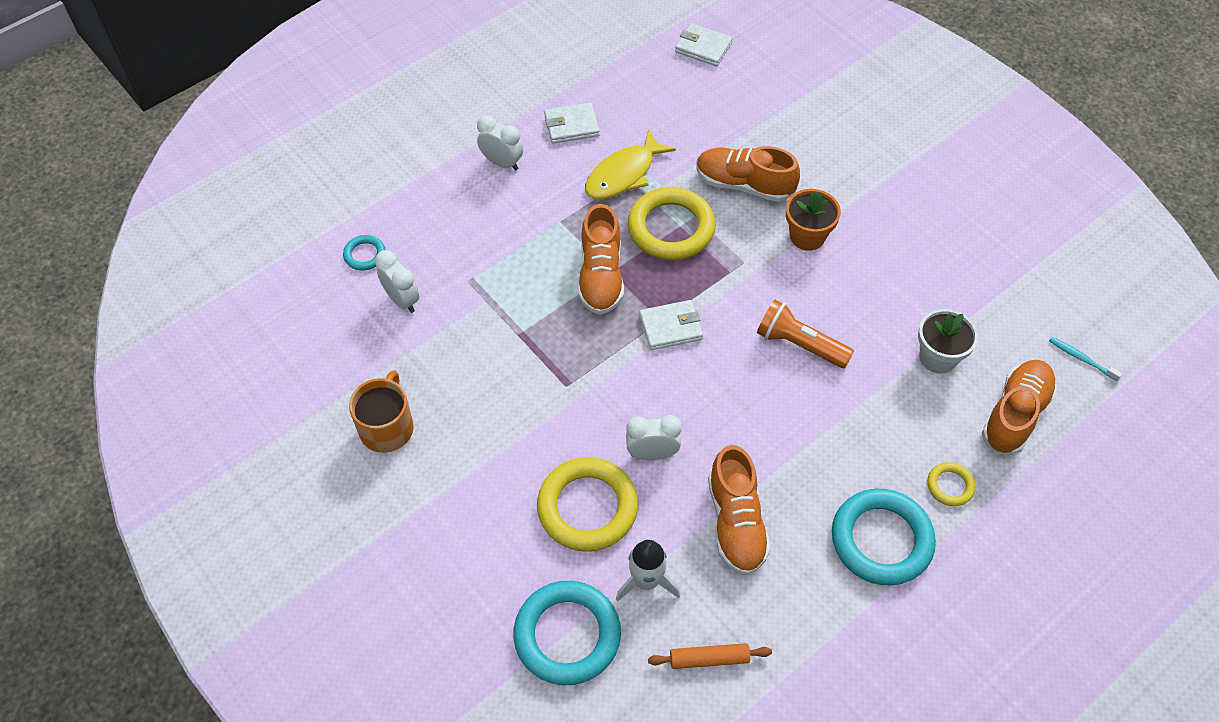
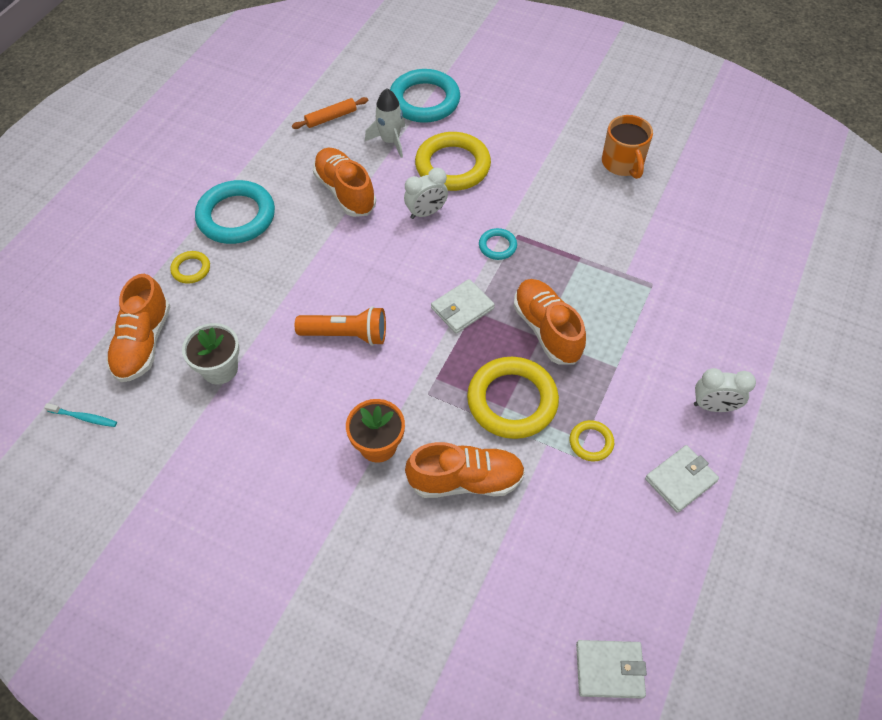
camera: 155 degrees right, 0 degrees up
(365, 255) = (751, 272): turquoise ring -> turquoise ring (497, 246)
(402, 300) = (690, 249): white clock -> none
(624, 174) = (591, 442): yellow fish -> yellow ring

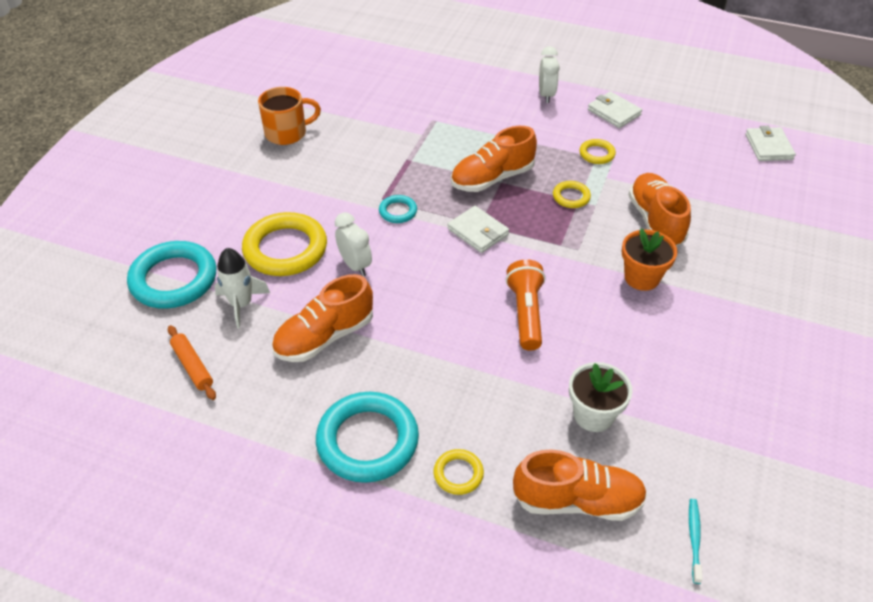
camera: 95 degrees left, 10 degrees down
(512, 401) = (571, 197): yellow ring -> yellow ring, size x0.48

